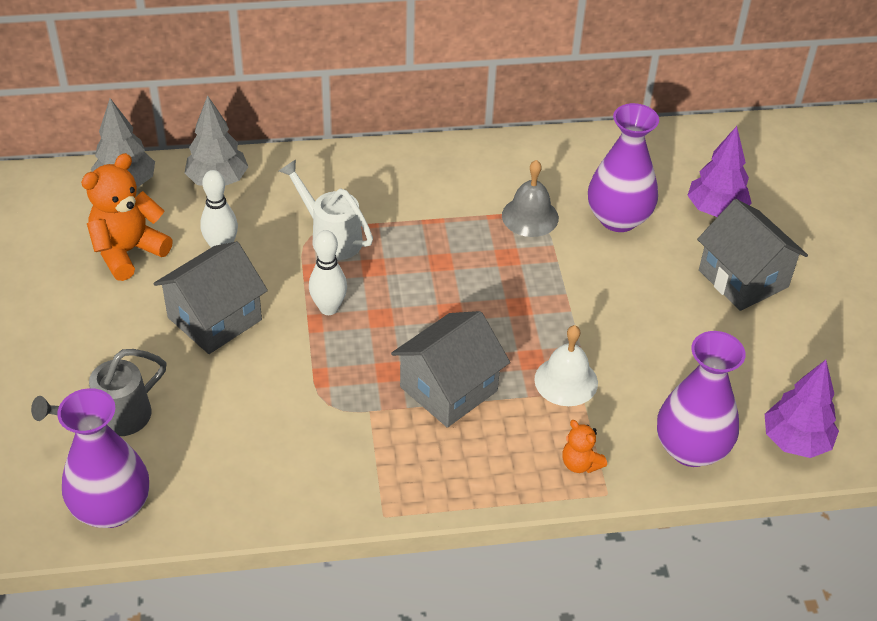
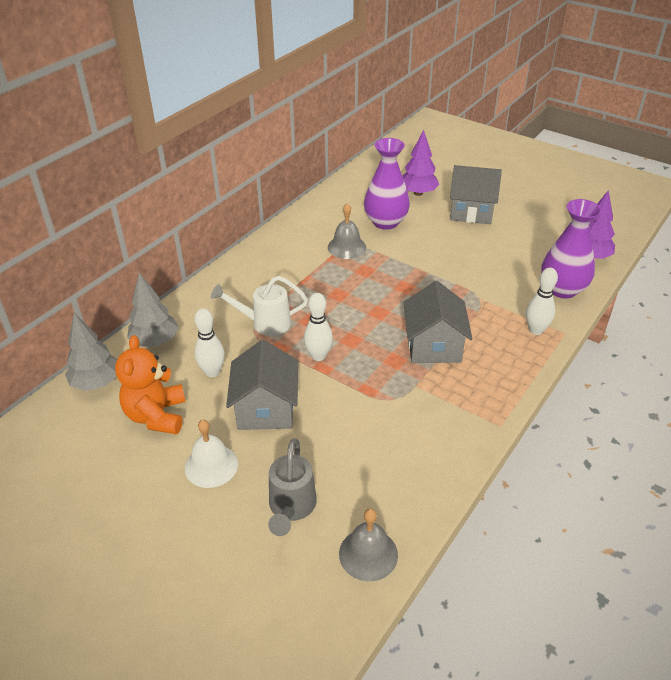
camera: 45 degrees left, 5 degrees down
(111, 508) = (368, 554): purple vase -> grey bell
(566, 381) = (474, 302): white bell -> white bell (211, 466)
(580, 464) = (536, 330): orange teddy bear -> white bowling pin

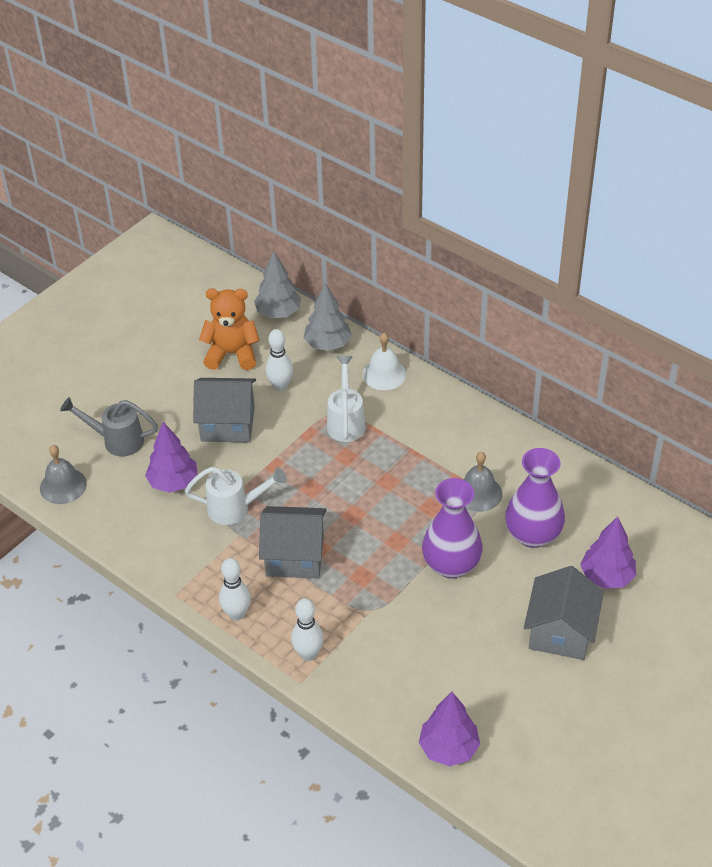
camera: 95 degrees right, 5 degrees up
(211, 466) = (170, 391): white bell -> white bell (384, 374)
(318, 356) = (292, 462): white bowling pin -> white bowling pin (237, 614)
(353, 445) = (173, 483): none -> purple tree
(383, 391) = (236, 508): none -> white watering can
(562, 289) = (381, 699): purple vase -> purple vase (451, 565)

